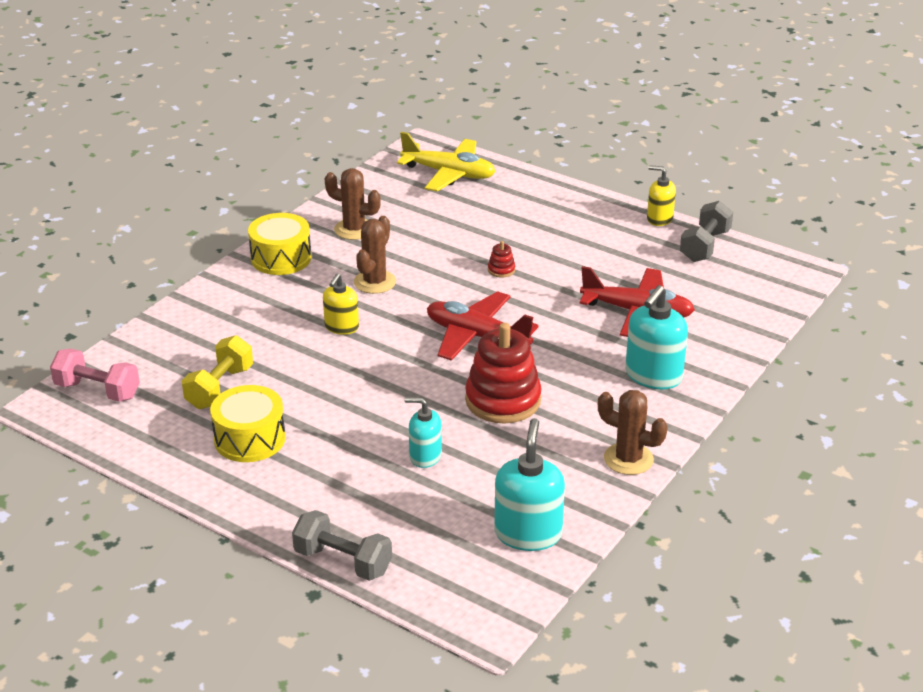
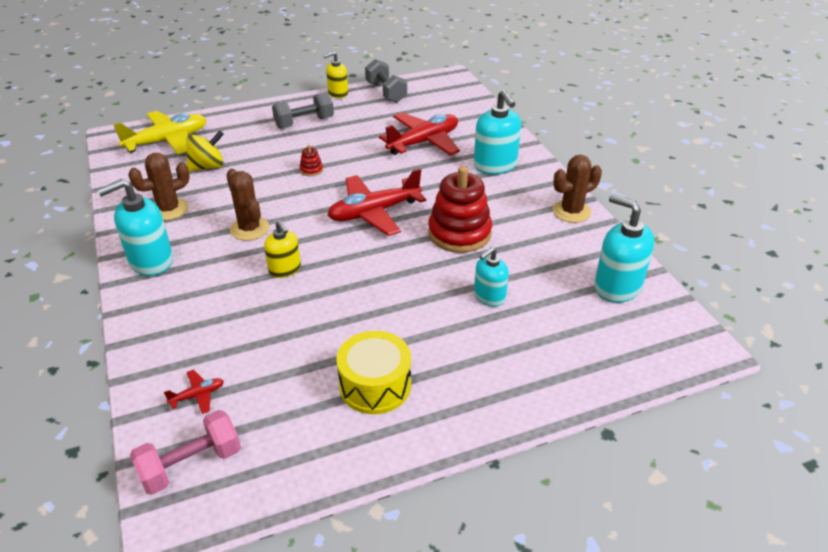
camera: 55 degrees left, 5 degrees up
(161, 359) = (197, 395): none -> red plane
(220, 388) = (284, 374): yellow dumbbell -> none
(281, 258) = (151, 261): yellow drum -> turquoise soap dispenser
(343, 561) = (582, 397): grey dumbbell -> grey dumbbell (304, 123)
(436, 214) = (207, 167): none -> yellow spinning top

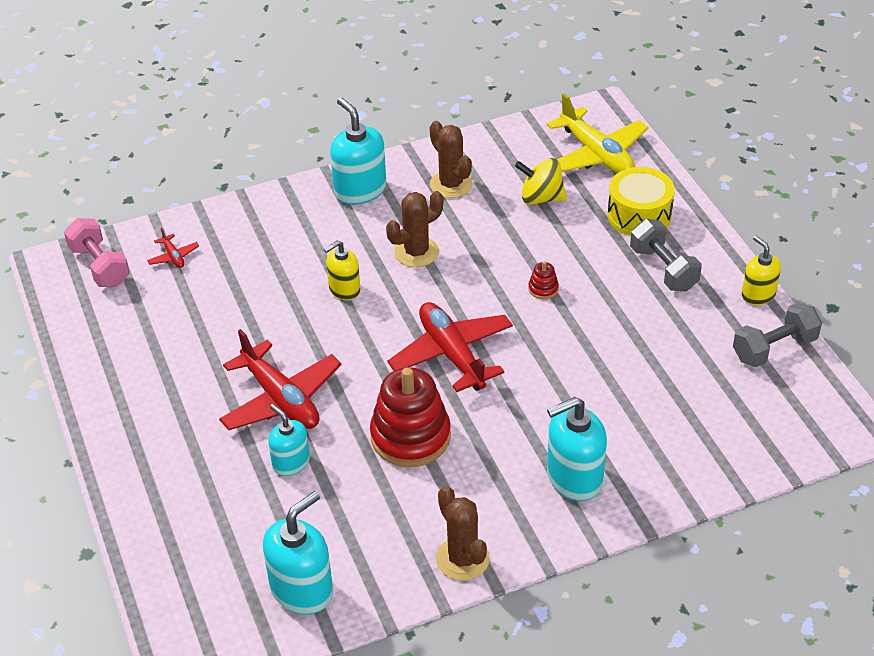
camera: 90 degrees right, 5 degrees up
(207, 167) = (541, 198): yellow spinning top -> yellow spinning top turned 135 degrees clockwise
(375, 385) = (169, 372): yellow drum -> yellow drum (639, 215)
(423, 142) = (628, 397): red plane -> red plane (281, 399)

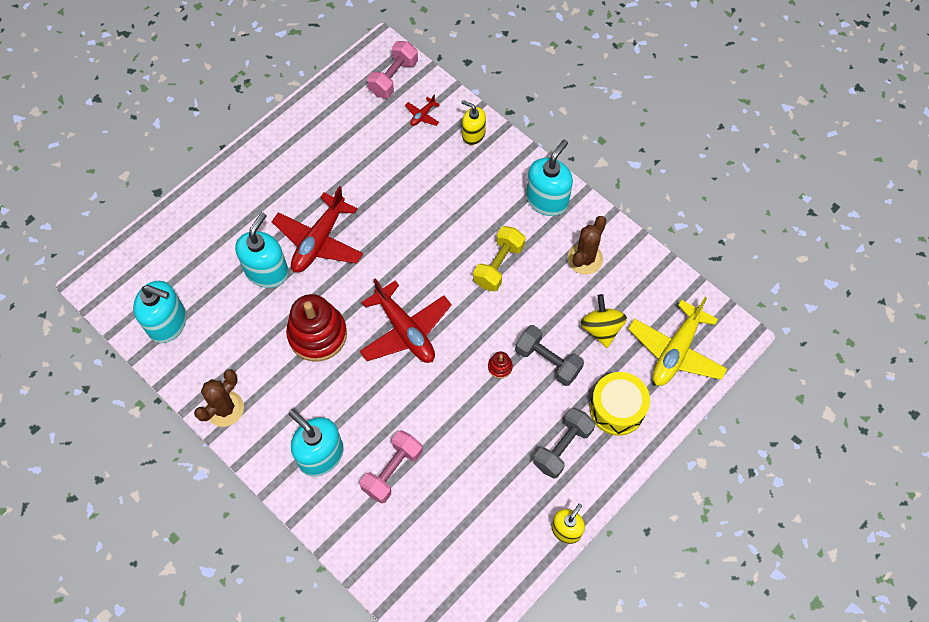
camera: 65 degrees right, 20 degrees up
(291, 462) = (267, 271): turquoise soap dispenser -> turquoise soap dispenser, size x1.61
(344, 289) = (438, 234): yellow soap dispenser -> yellow soap dispenser (473, 134)
(416, 252) = (498, 265): brown cactus -> yellow dumbbell
(452, 354) = (405, 330): red plane -> red plane turned 105 degrees clockwise
(626, 417) = (392, 471): none -> pink dumbbell
(774, 348) = (510, 560): grey dumbbell -> grey dumbbell (548, 361)

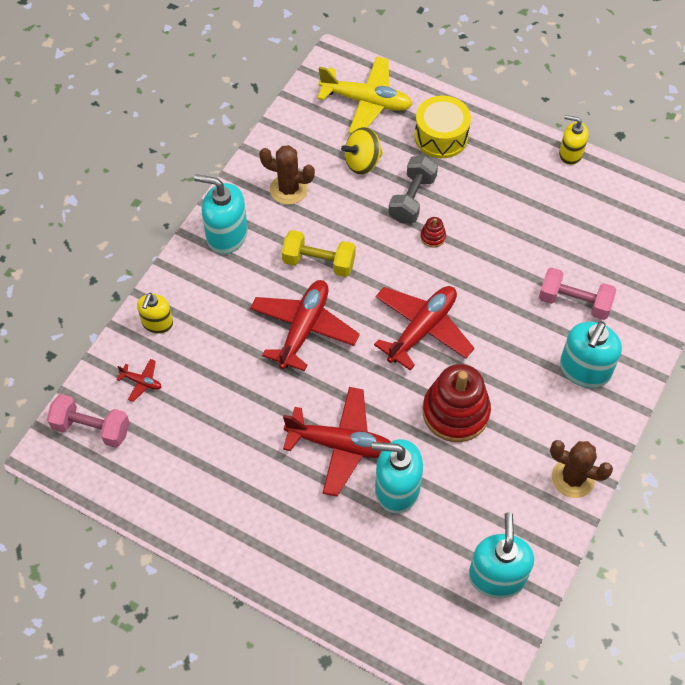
camera: 105 degrees left, 5 degrees down
(435, 238) = (304, 329): none -> red plane
(562, 447) = (495, 171): grey dumbbell -> none

